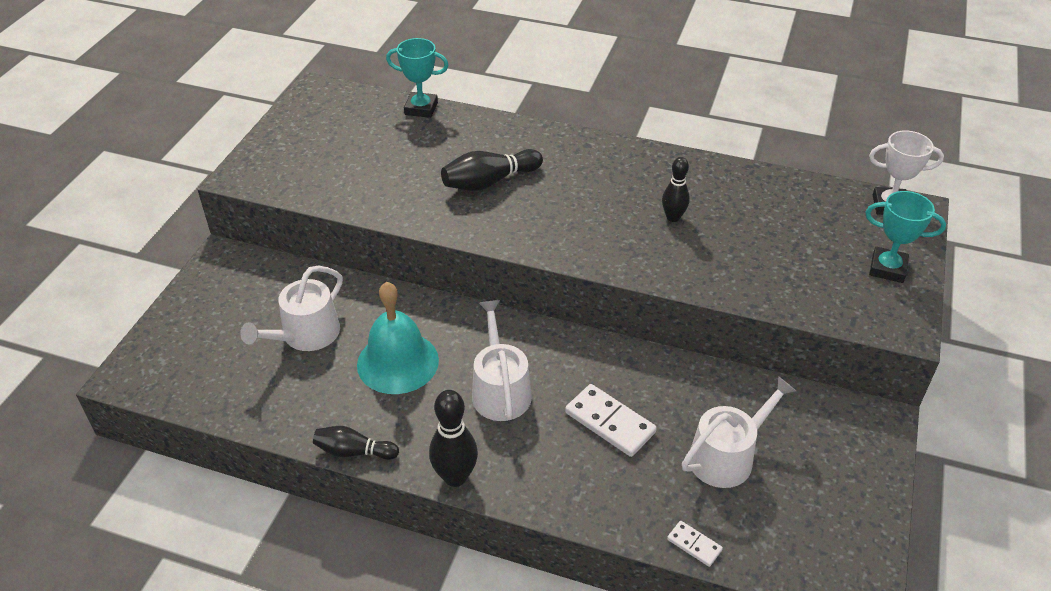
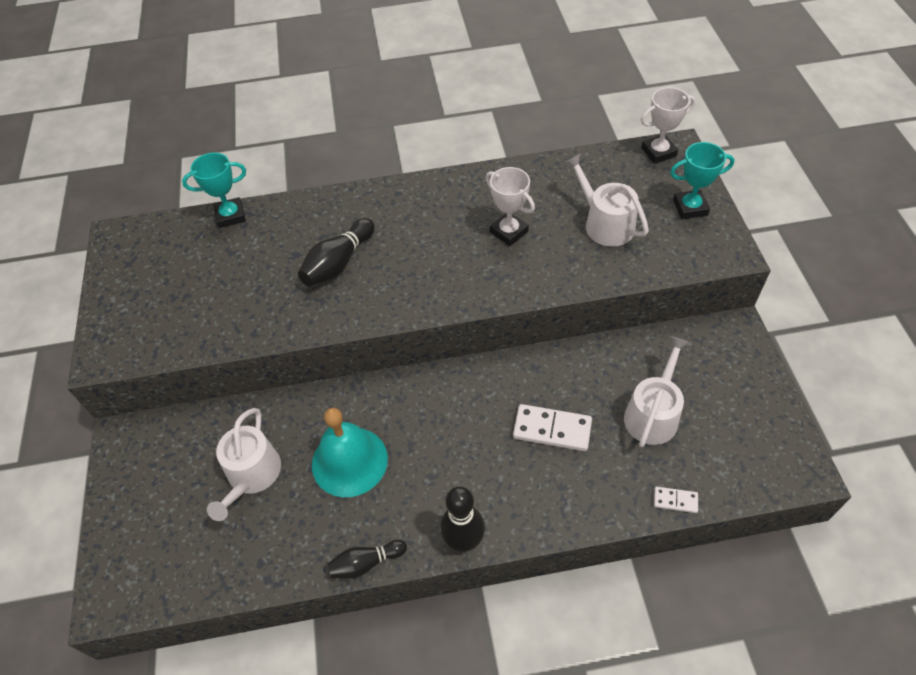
camera: 25 degrees left, 10 degrees up
(500, 390) = (450, 444): white watering can -> white watering can (604, 223)
(673, 217) = (509, 232): black bowling pin -> white trophy

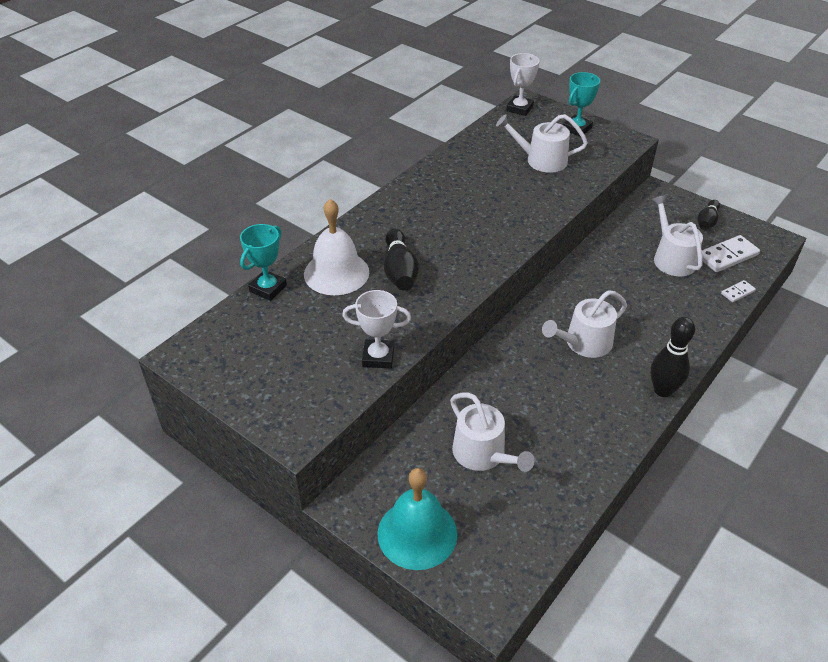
camera: 45 degrees left, 10 degrees down
(291, 233) = (336, 273): none -> white bell
(349, 461) = (537, 399): turquoise bell -> turquoise bell (417, 533)
(366, 563) = (625, 444): black bowling pin -> black bowling pin (707, 221)
(453, 439) = (584, 343): none -> white watering can
(509, 232) = (490, 193): white trophy -> white trophy (378, 357)
(552, 429) = (631, 300): white domino -> white domino (727, 256)

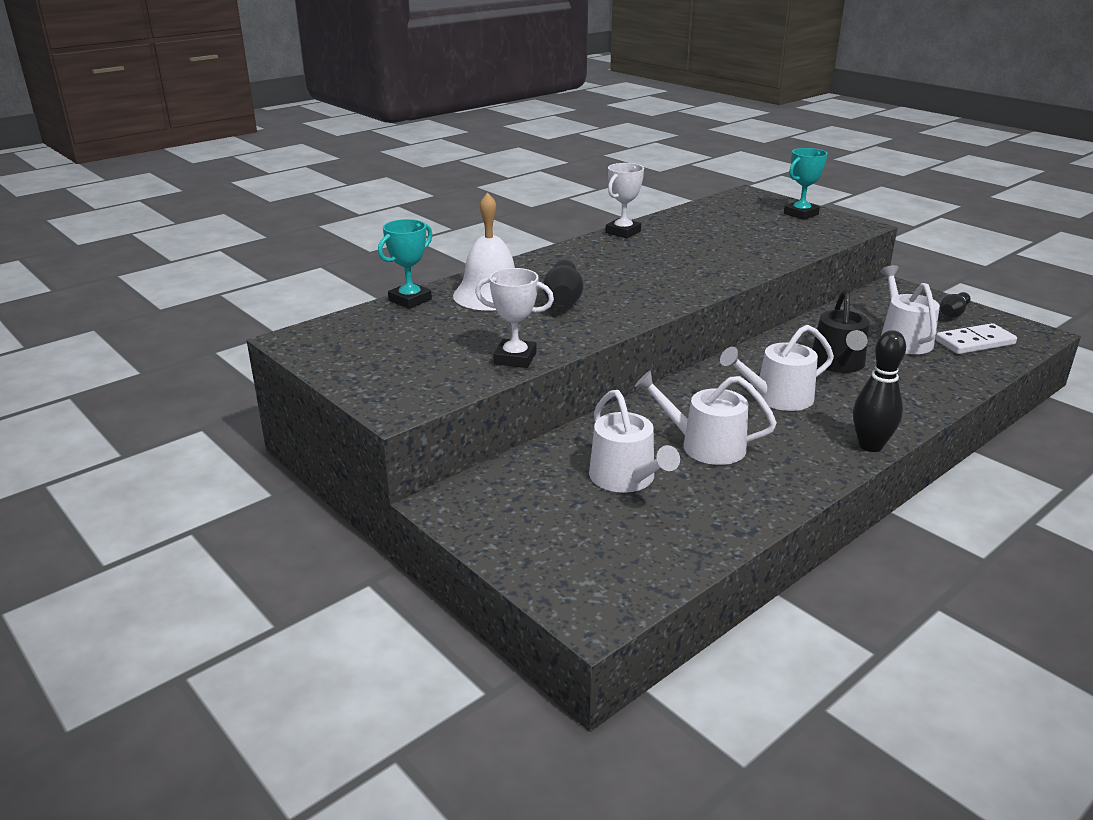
camera: 10 degrees right, 15 degrees down
(417, 533) = (523, 538): turquoise bell -> none
(519, 108) = (738, 197): white trophy -> white trophy (623, 232)
(541, 160) = (752, 233): white watering can -> white watering can (705, 445)
(625, 295) = (838, 364): none -> black watering can
(737, 292) = (983, 372): white domino -> none

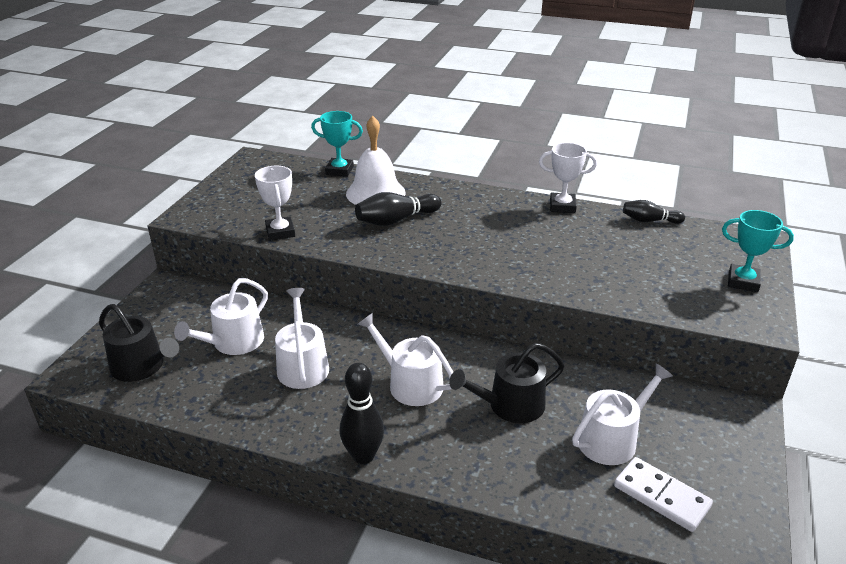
camera: 60 degrees right, 5 degrees up
(623, 552) = (142, 367): none -> black watering can
(953, 314) = (724, 467): black bowling pin -> black bowling pin (649, 221)

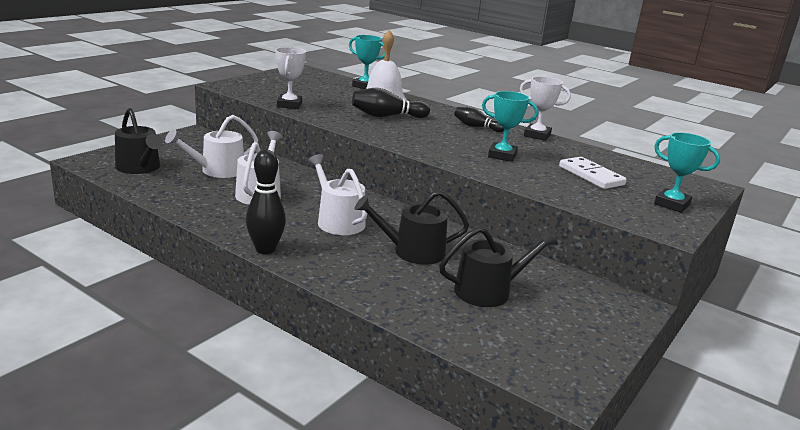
camera: 15 degrees right, 10 degrees down
(549, 253) = (502, 156): none -> turquoise trophy
(612, 438) = (489, 291): white watering can -> black watering can
(649, 221) = (611, 157): black bowling pin -> black bowling pin (476, 127)
(661, 496) = (507, 335): white domino -> white domino (591, 176)

